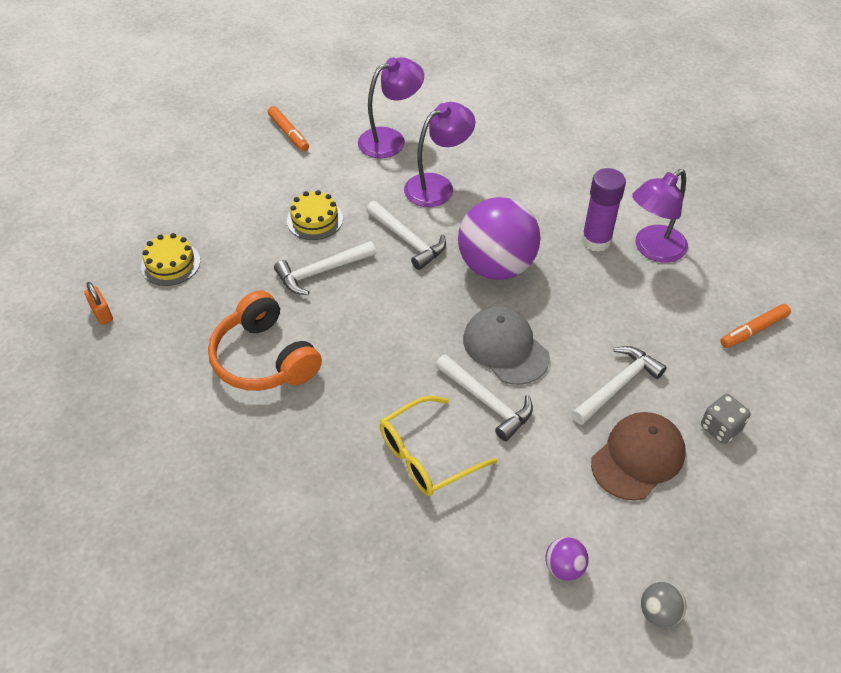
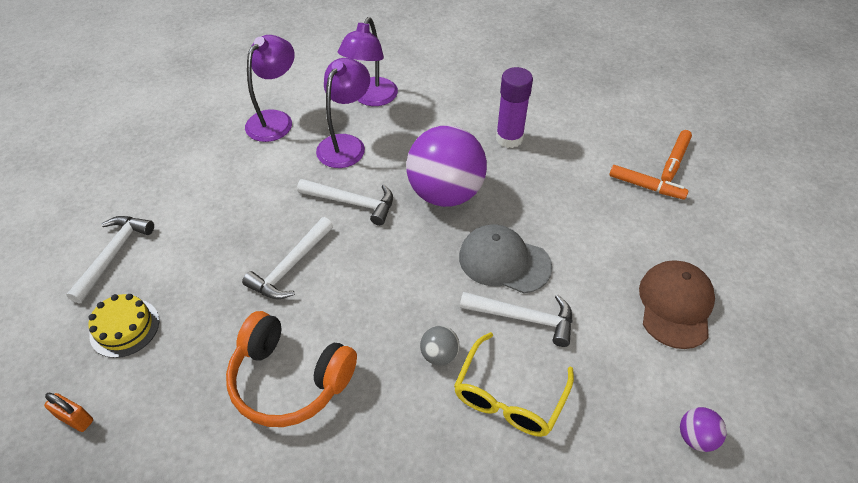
camera: 30 degrees left, 0 degrees up
(288, 133) = (172, 149): orange marker -> orange marker (646, 187)
(315, 219) = (251, 220): yellow cake -> none
(617, 385) = (614, 251): white hammer -> white hammer (113, 254)
(653, 249) = (556, 128): purple lamp -> purple lamp (371, 98)
(659, 613) = (793, 434): grey ball -> grey ball (439, 355)
(720, 428) = (713, 249): grey dice -> none

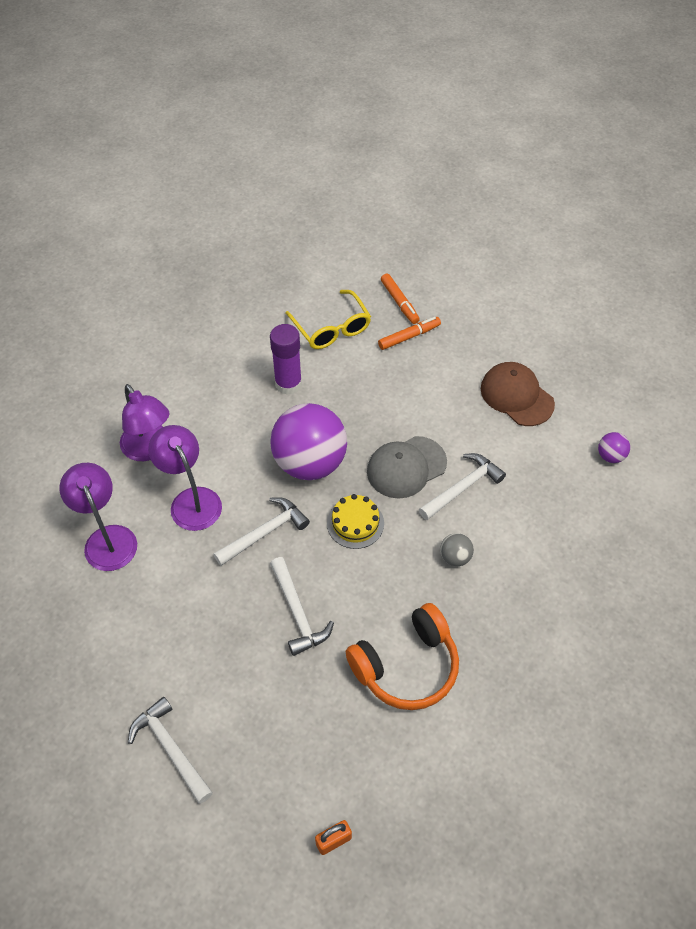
camera: 55 degrees left, 5 degrees up
(124, 327) = (265, 769): yellow cake -> yellow cake (355, 523)
(509, 396) = (516, 536): yellow glasses -> yellow glasses (331, 328)

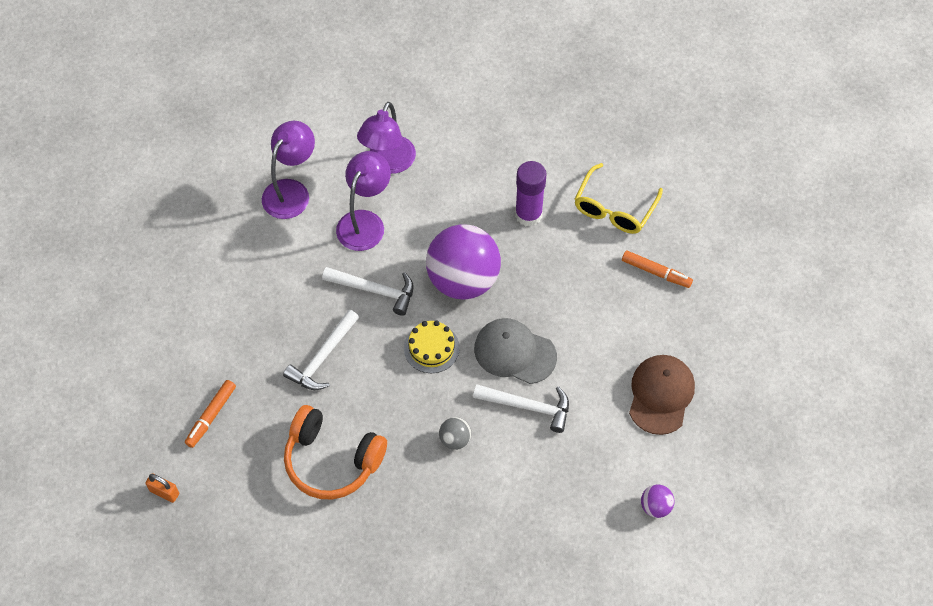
camera: 55 degrees right, 5 degrees up
(170, 749) = (161, 345): white hammer -> none
(399, 302) = (689, 241): orange marker -> orange marker (211, 416)

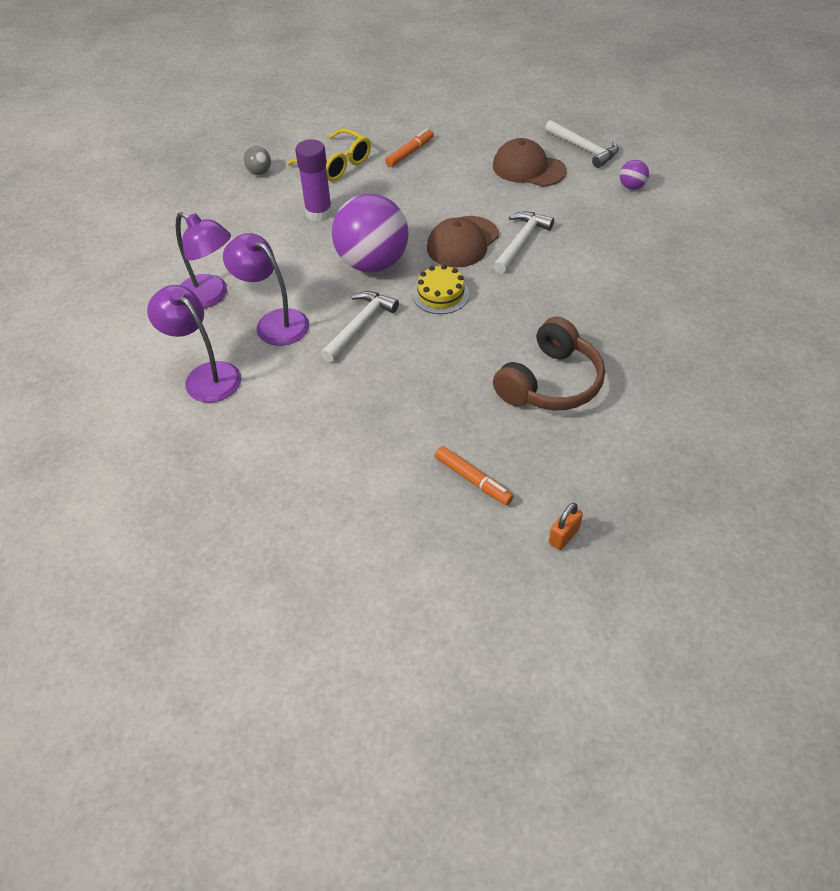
camera: 75 degrees left, 10 degrees down
(323, 357) = (426, 375): white hammer -> white hammer (584, 149)
(332, 461) = (550, 383): orange headphones -> brown headphones
(455, 439) = (544, 292): grey ball -> grey ball (259, 172)
(514, 352) = (462, 242): grey cap -> brown cap

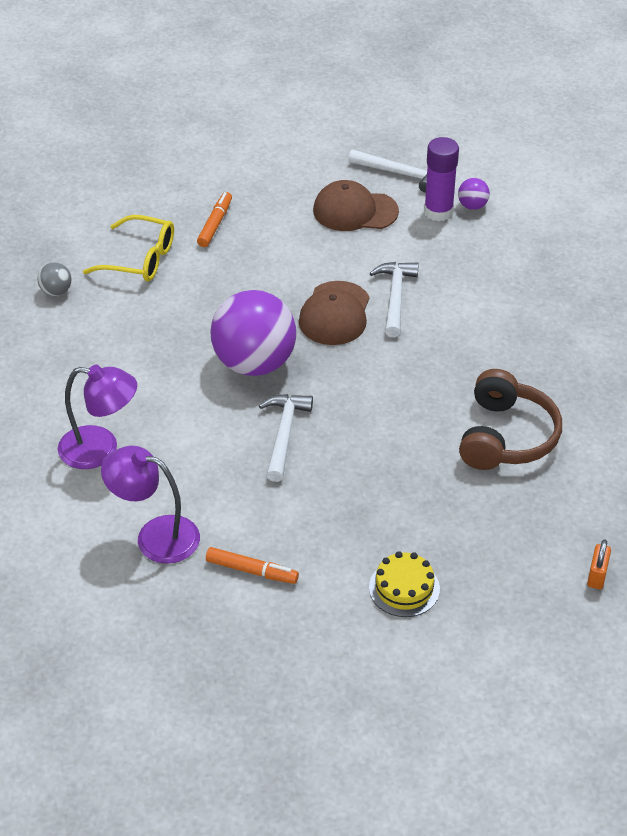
camera: 25 degrees left, 5 degrees down
(274, 322) = (190, 458): purple lamp -> none
(319, 213) = (158, 322): purple glue stick -> purple glue stick (438, 212)
(440, 294) = (346, 377): yellow cake -> yellow cake (404, 588)
(473, 480) = (488, 552): orange marker -> orange marker (252, 571)

